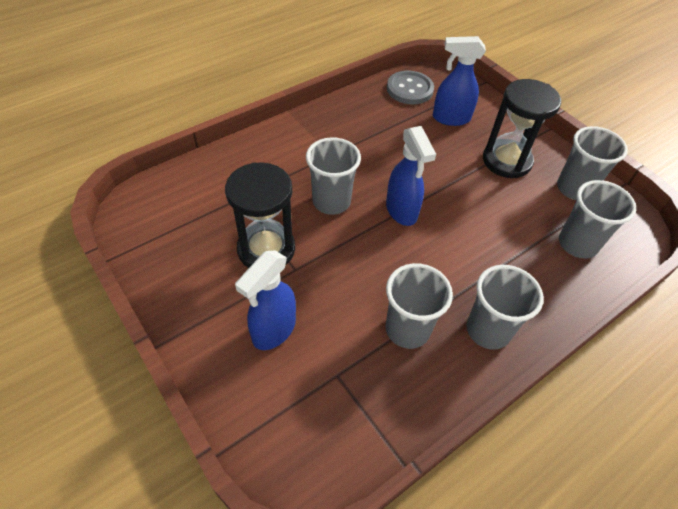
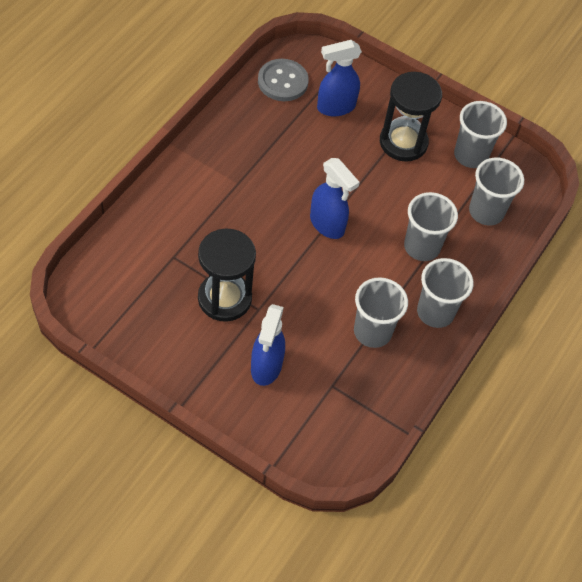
camera: 25 degrees left, 5 degrees up
(331, 202) = (261, 234): grey cup -> grey cup (422, 247)

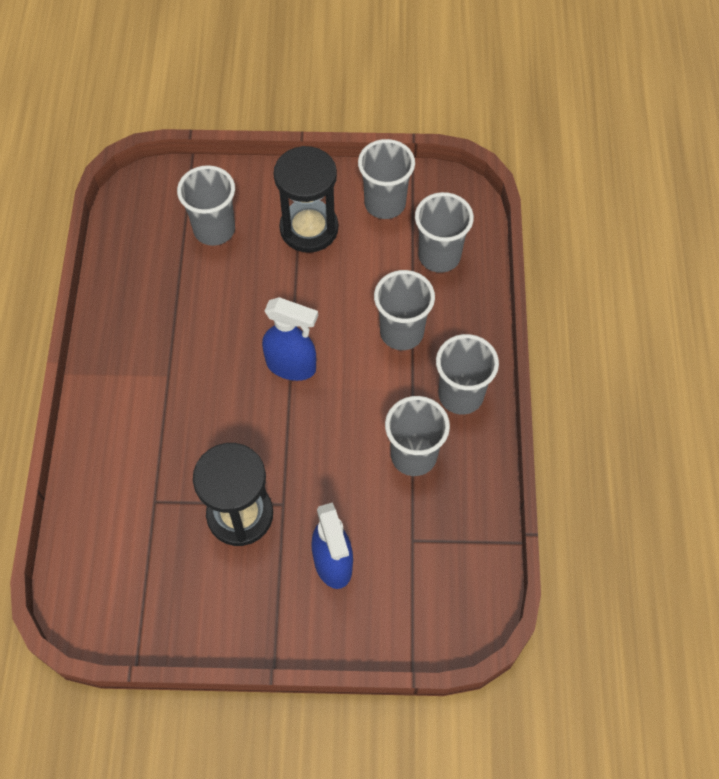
camera: 25 degrees left, 5 degrees up
(282, 81) = (140, 232): grey button -> none
(335, 107) = (214, 229): blue spray bottle -> grey cup

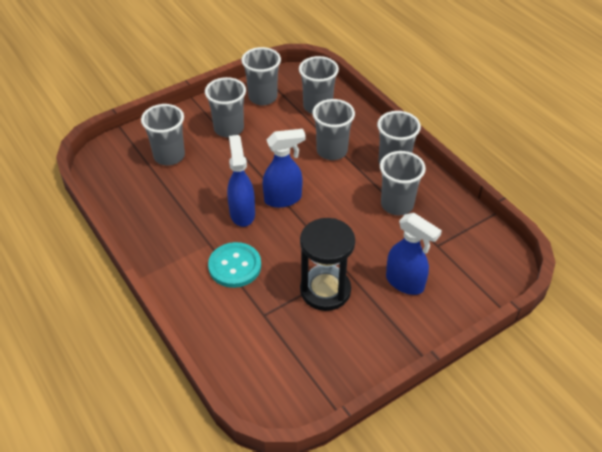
camera: 35 degrees left, 15 degrees down
(171, 422) = (235, 266): none -> turquoise button
(232, 357) = (242, 213): none -> blue spray bottle
(309, 228) = (229, 129): black hourglass -> grey cup

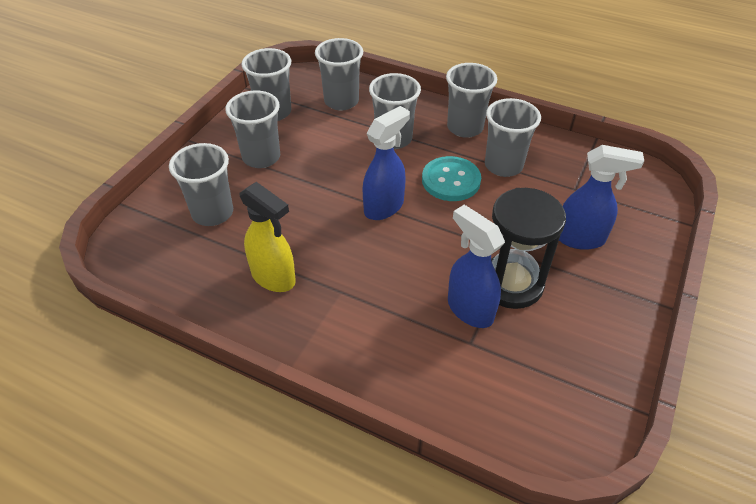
camera: 30 degrees left, 0 degrees up
(175, 216) = (274, 277): none -> yellow spray bottle
(235, 266) = (392, 303): turquoise button -> turquoise button (451, 180)
(242, 213) = (351, 241): blue spray bottle -> blue spray bottle (469, 309)

